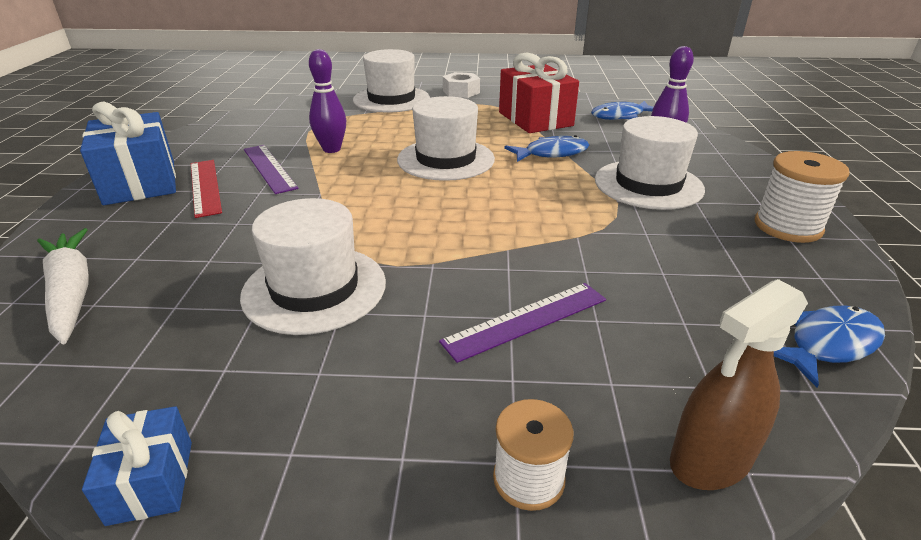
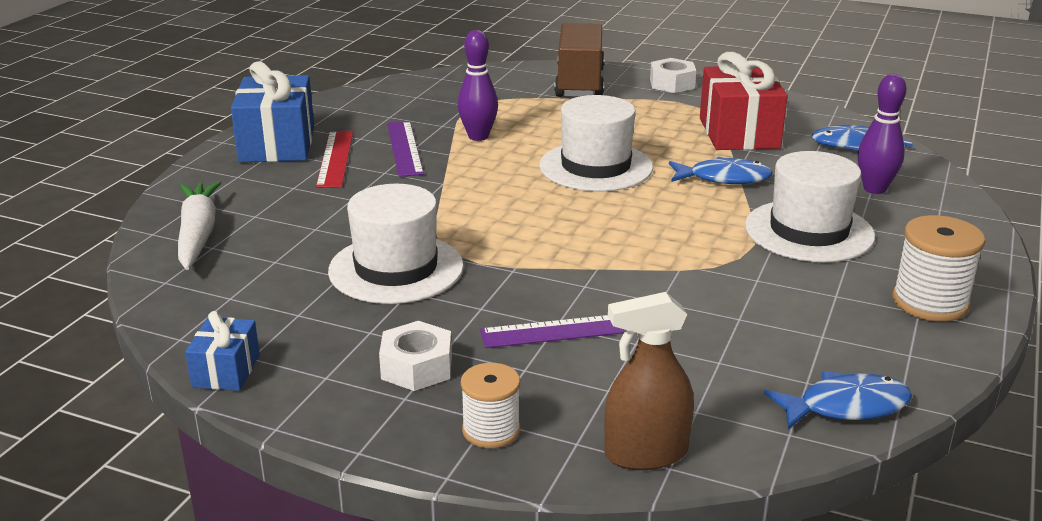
camera: 20 degrees right, 5 degrees down
(391, 99) = (579, 83): white hat -> brown truck
(395, 409) = (416, 367): none -> white nut

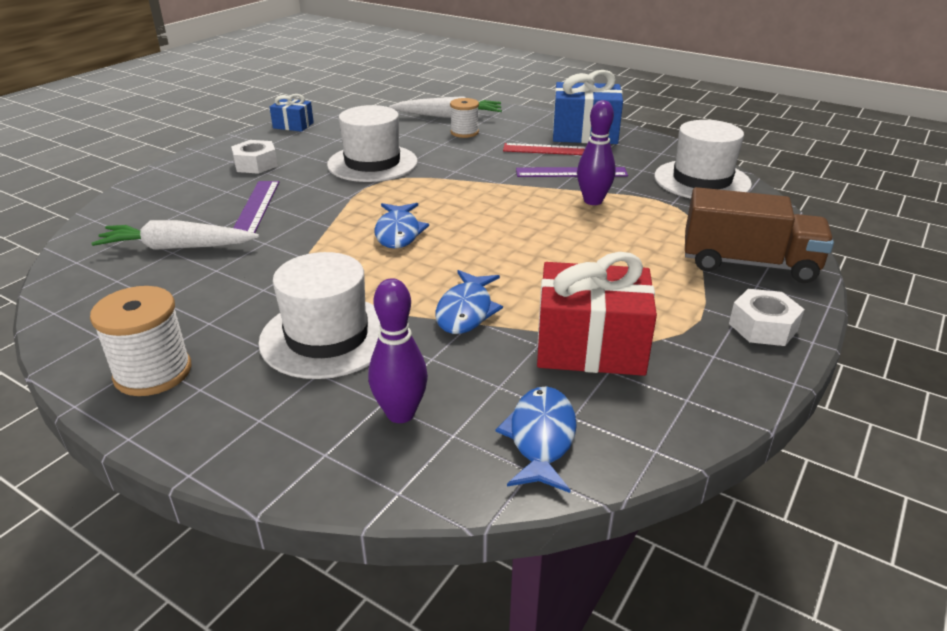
camera: 100 degrees right, 5 degrees up
(491, 430) = (179, 178): white spool -> white spool (464, 132)
(595, 167) = (514, 246): white hat -> white hat (702, 180)
(646, 453) = (113, 215): brown spray bottle -> none
(707, 361) = (177, 247): none -> white carrot
(846, 407) = (75, 288): blue fish -> blue fish (398, 233)

